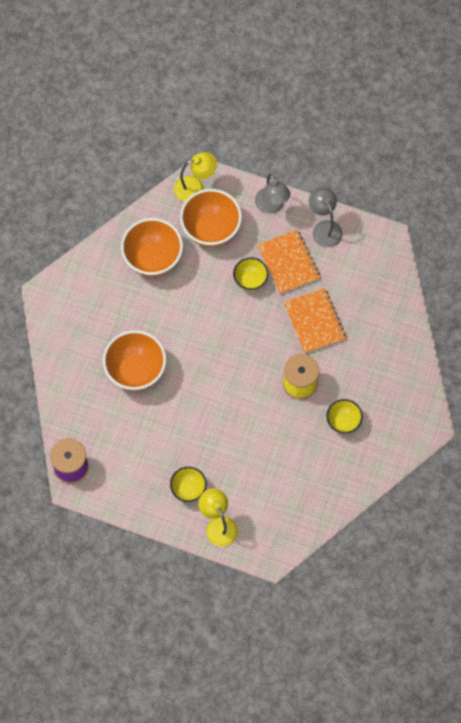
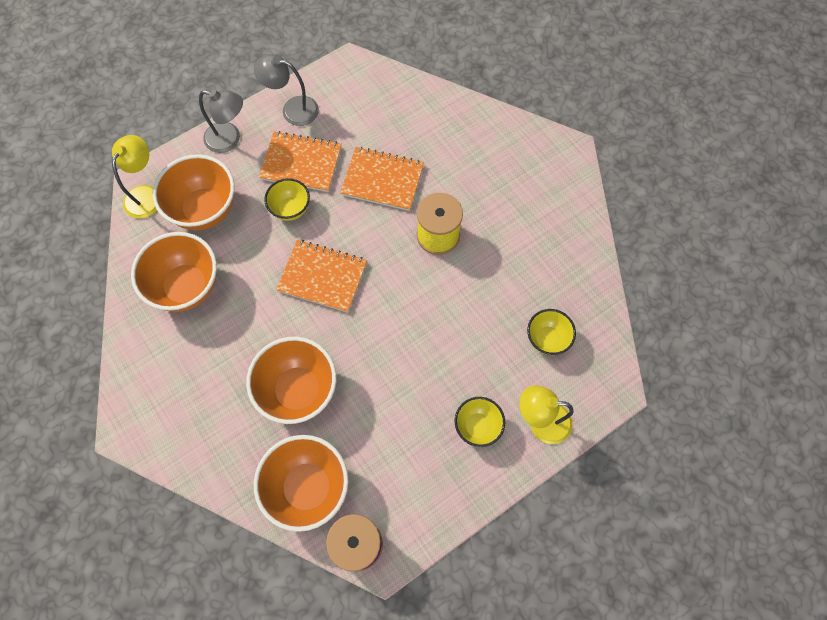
camera: 55 degrees left, 0 degrees up
(83, 417) = (307, 487): none -> orange bowl
(218, 333) = (322, 277): none -> orange notebook
(343, 422) = (509, 223): yellow bowl -> yellow bowl (547, 339)

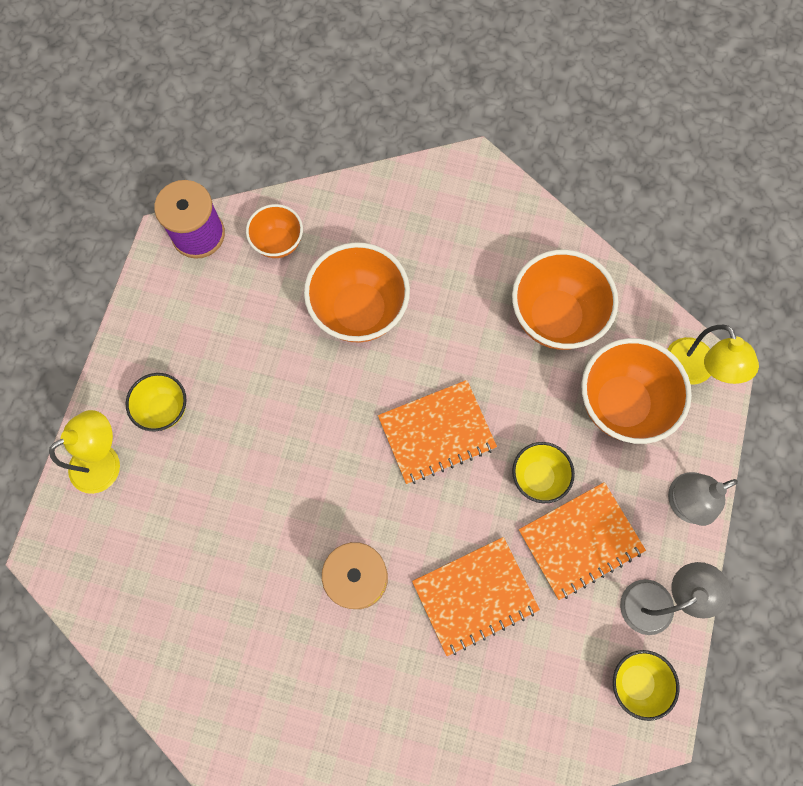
camera: 140 degrees right, 5 degrees up
(307, 487) = (278, 243): orange bowl -> orange bowl, size x0.57
(547, 339) = (154, 553): yellow bowl -> yellow bowl (636, 682)

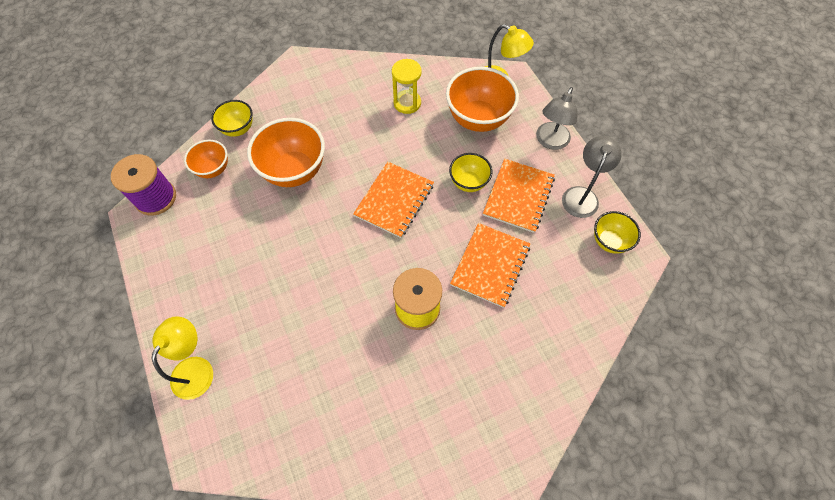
camera: 40 degrees left, 10 degrees down
(165, 409) = (214, 308): yellow bowl -> yellow bowl (238, 129)
(554, 318) = (407, 103): orange bowl -> yellow hourglass

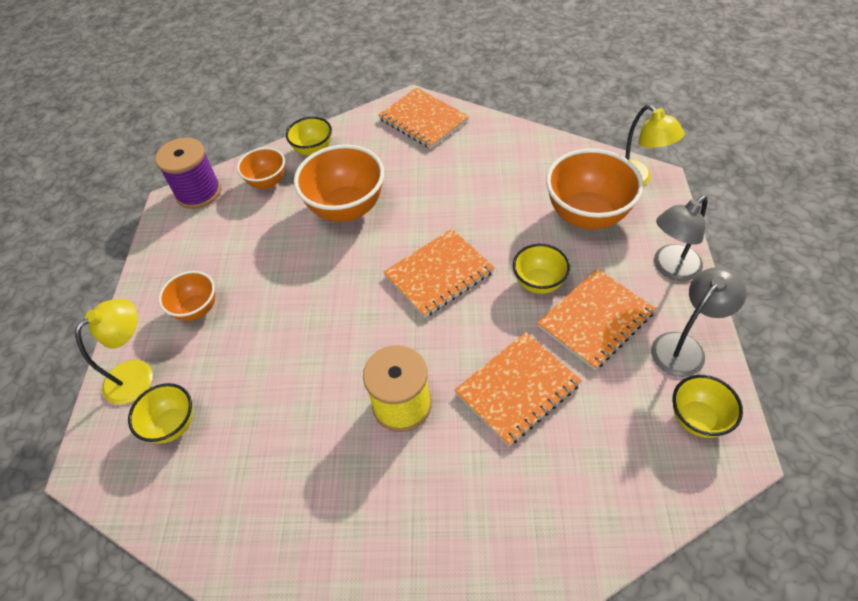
camera: 30 degrees right, 10 degrees down
(215, 297) = (197, 309): none -> orange bowl
(251, 394) = (173, 425): none -> yellow bowl
(317, 75) = (423, 120): none -> orange notebook
(407, 103) = (509, 174): yellow hourglass -> none

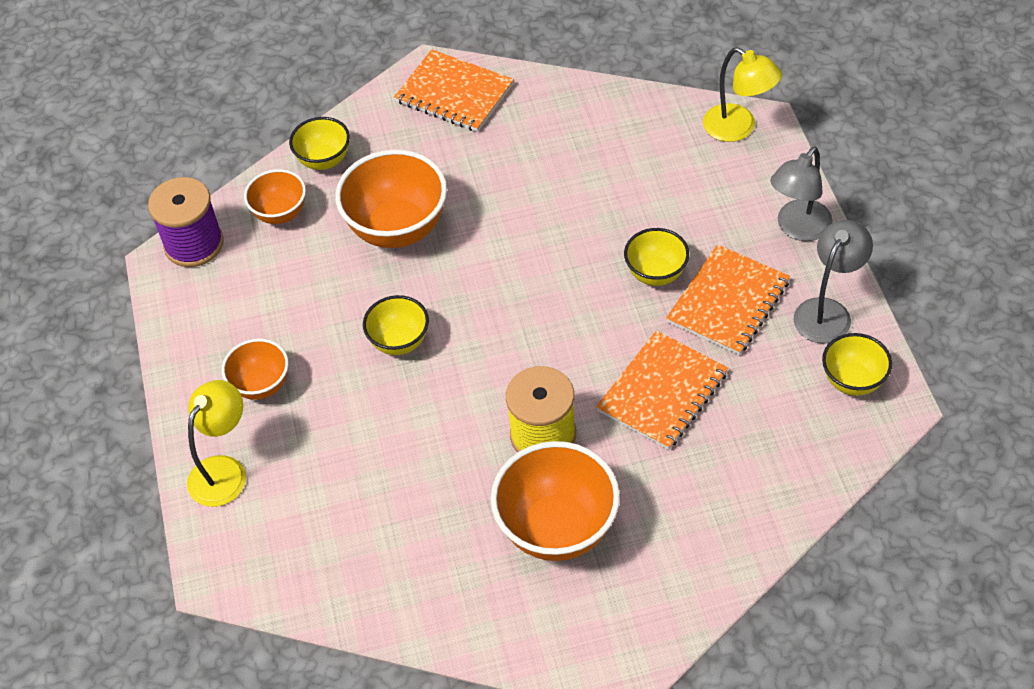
camera: 15 degrees left, 0 degrees up
(173, 425) = (293, 512): yellow bowl -> yellow bowl (399, 342)
(439, 274) = (538, 286): orange notebook -> none
(587, 215) = (691, 183): orange bowl -> orange bowl (557, 529)

